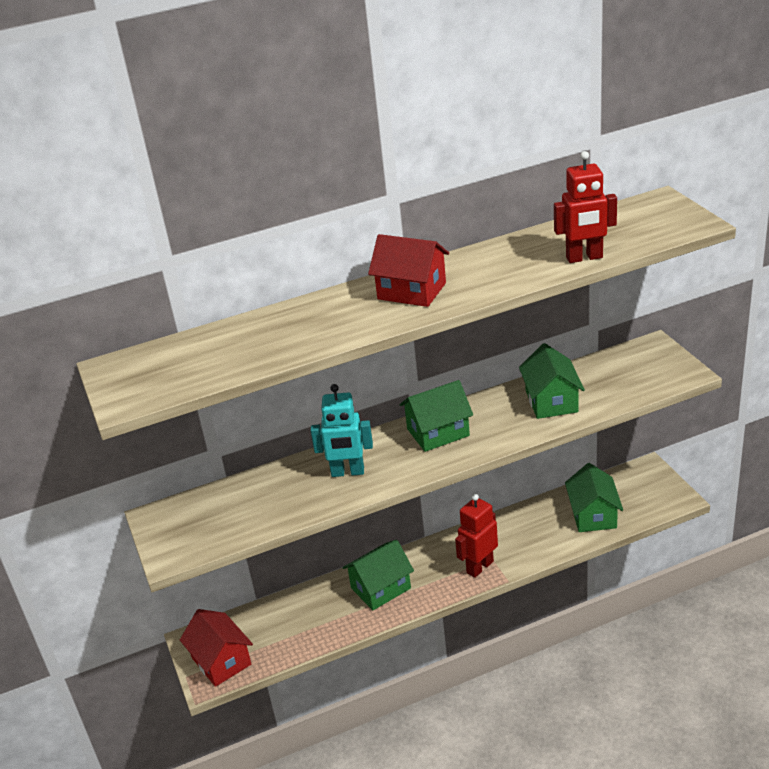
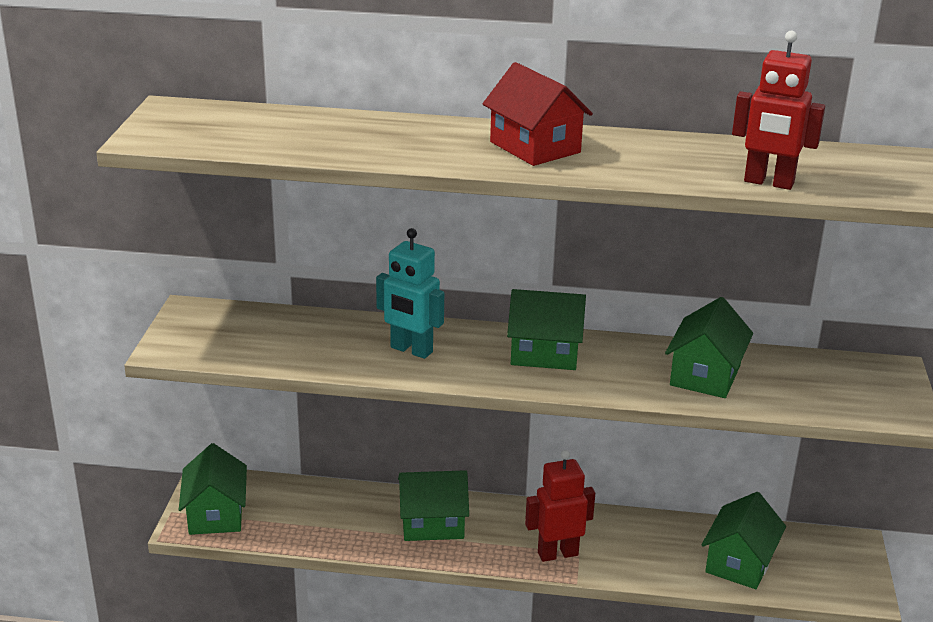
camera: 25 degrees right, 5 degrees down
(221, 661) = (216, 514): red house -> green house

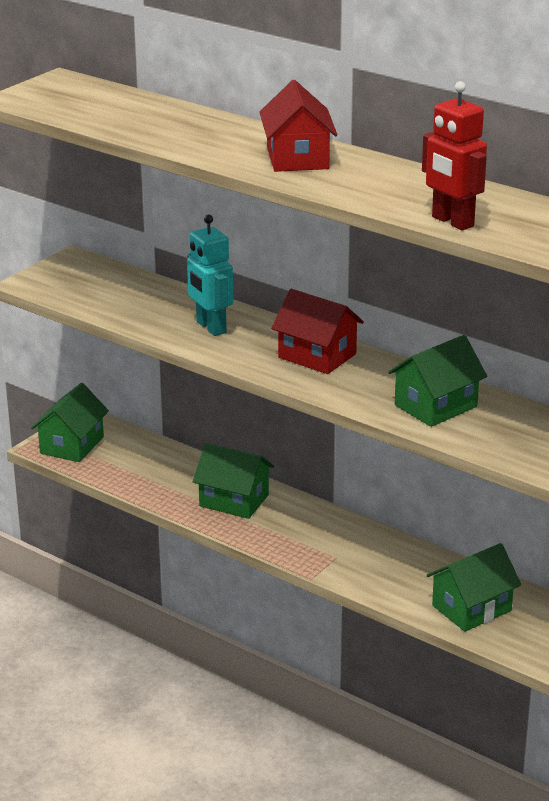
camera: 30 degrees right, 0 degrees up
(544, 353) = (317, 356): green house -> red house
(557, 553) = (316, 553): red robot -> none

